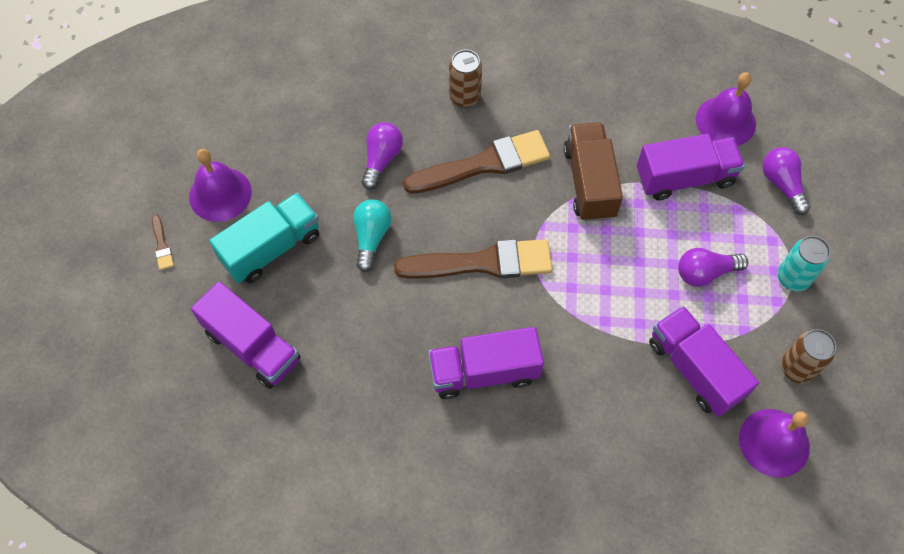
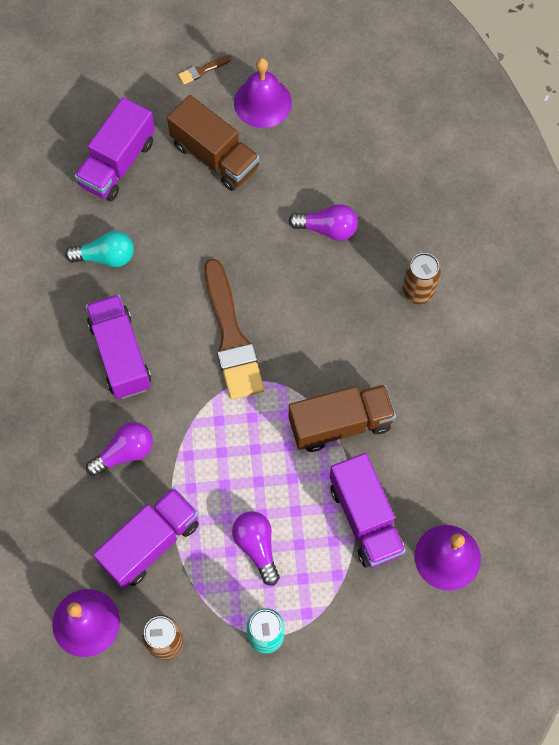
camera: 80 degrees right, 5 degrees up
(271, 248) = (215, 156): turquoise truck -> brown truck
(371, 237) = (241, 236): turquoise light bulb -> turquoise light bulb (106, 257)
(483, 164) = (341, 321): brown brush -> none
(782, 184) = (378, 621): purple light bulb -> purple light bulb (124, 453)

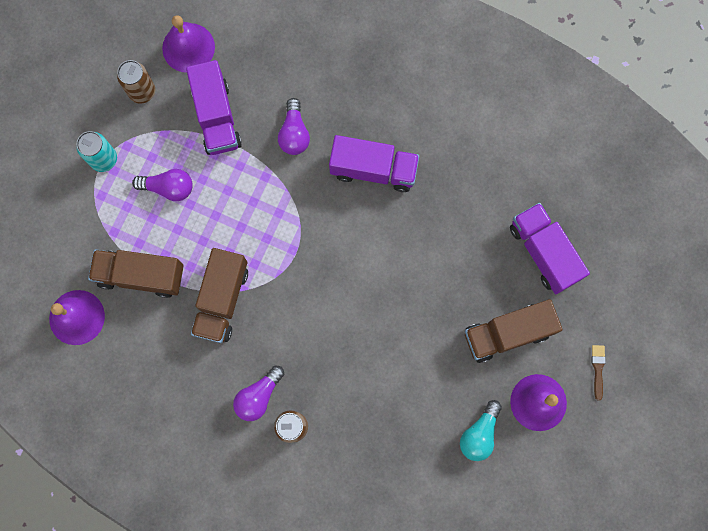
camera: 120 degrees right, 10 degrees up
(106, 257) = (463, 200): turquoise light bulb -> turquoise light bulb (479, 434)
(231, 336) = (340, 259): brown brush -> none
(327, 229) = (389, 387): purple light bulb -> purple light bulb (258, 396)
(365, 518) = (141, 275): purple truck -> brown truck

